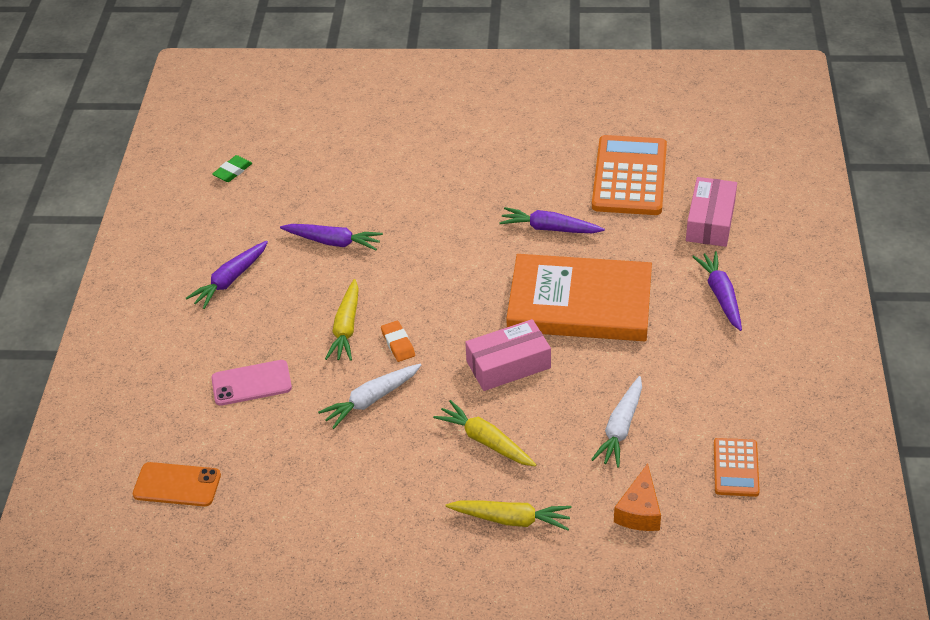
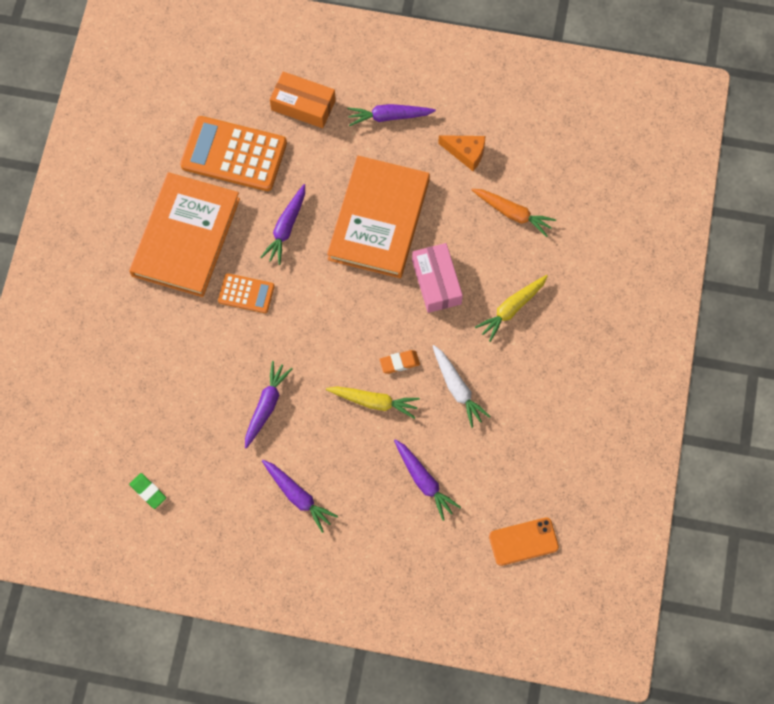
camera: 85 degrees left, 25 degrees up
(177, 485) = (523, 541): orange phone -> orange phone turned 60 degrees clockwise
(251, 383) = (424, 481): pink phone -> purple carrot
(511, 519) = (587, 301): yellow carrot -> none
(520, 156) = (185, 237): none -> orange book
(620, 428) = (513, 213): white carrot -> orange carrot
(639, 511) = (590, 215): orange cheese -> orange cheese (466, 153)
(710, 221) = (303, 105): pink box -> orange box
(735, 468) = (560, 145): orange calculator -> orange calculator (246, 293)

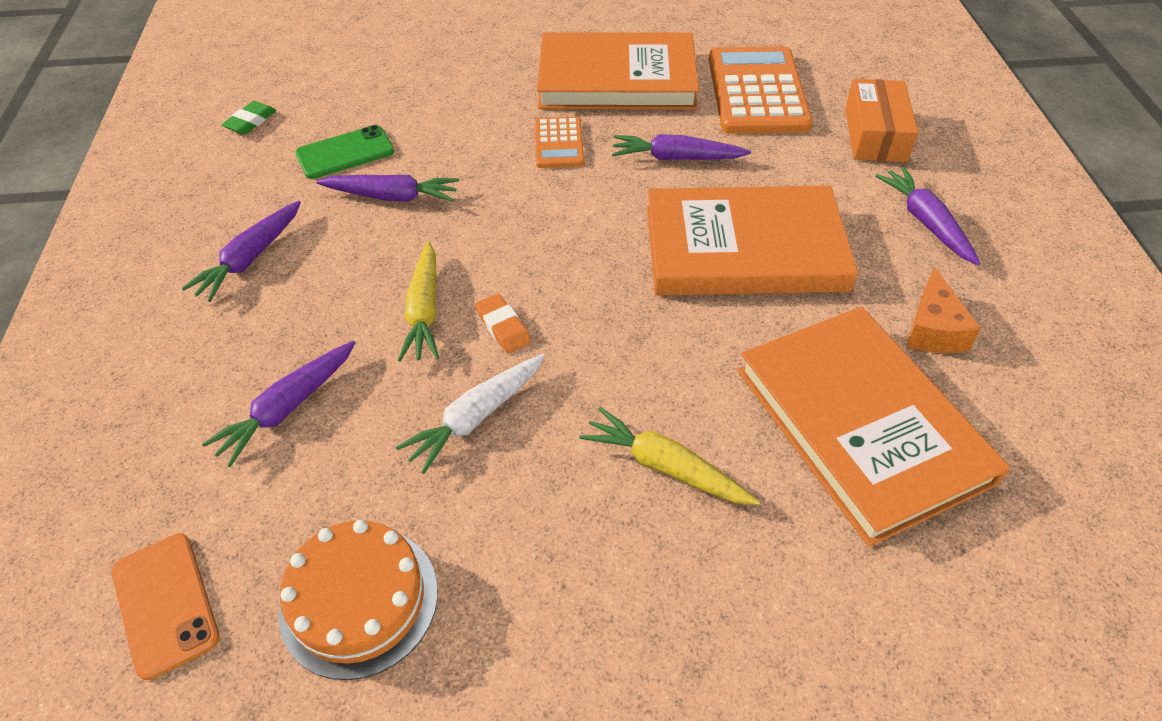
camera: 75 degrees right, 20 degrees down
(209, 430) = (345, 153): none -> green phone
(436, 282) = (669, 343): pink box -> none
(513, 213) = (861, 425): orange carrot -> orange book
(544, 457) = (359, 600): none -> orange cake

